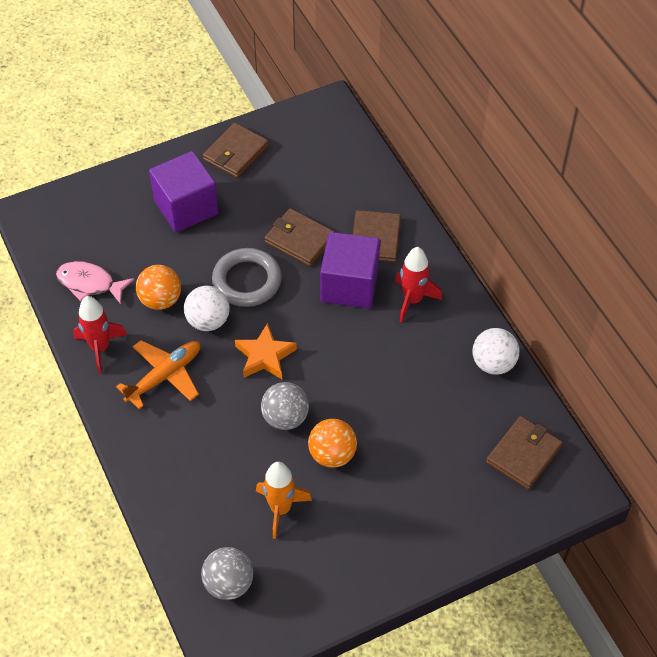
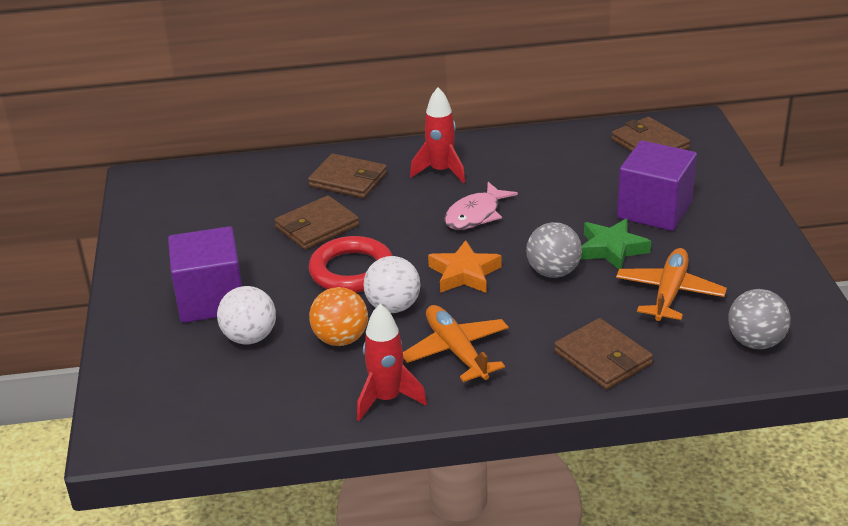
camera: 70 degrees left, 20 degrees down
(90, 284) = (278, 395): pink fish -> pink fish (476, 215)
(236, 153) = (156, 251): brown wallet -> brown wallet (602, 358)
(247, 281) = (351, 271): grey ring -> red ring
(280, 509) = (669, 293): orange rocket -> orange plane
(332, 454) = (612, 249): orange ball -> green star
(349, 285) = (399, 205): purple cube -> purple cube (654, 210)
(493, 363) = (541, 141): white ball -> white ball (250, 337)

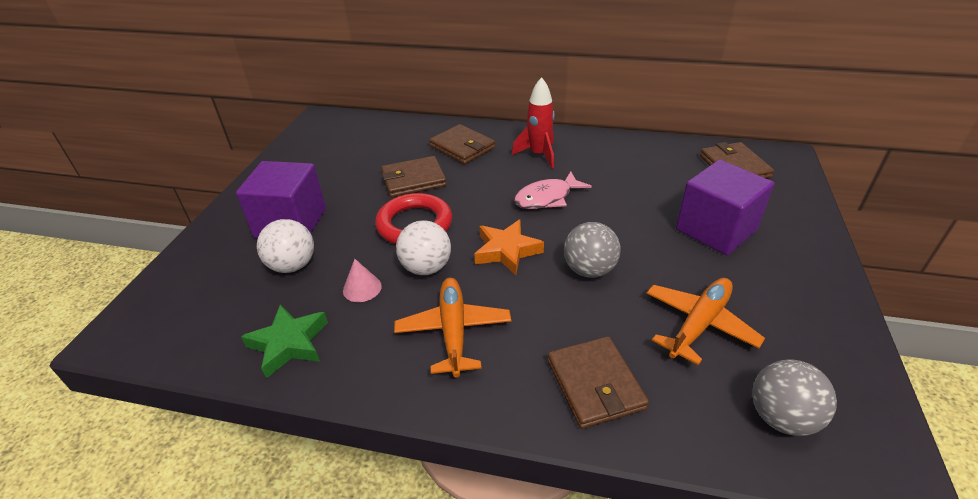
camera: 20 degrees right, 5 degrees up
(341, 339) = (362, 288): orange ball -> pink cone
(387, 399) = (358, 367): red rocket -> none
(612, 249) = (657, 260): green star -> green star (289, 344)

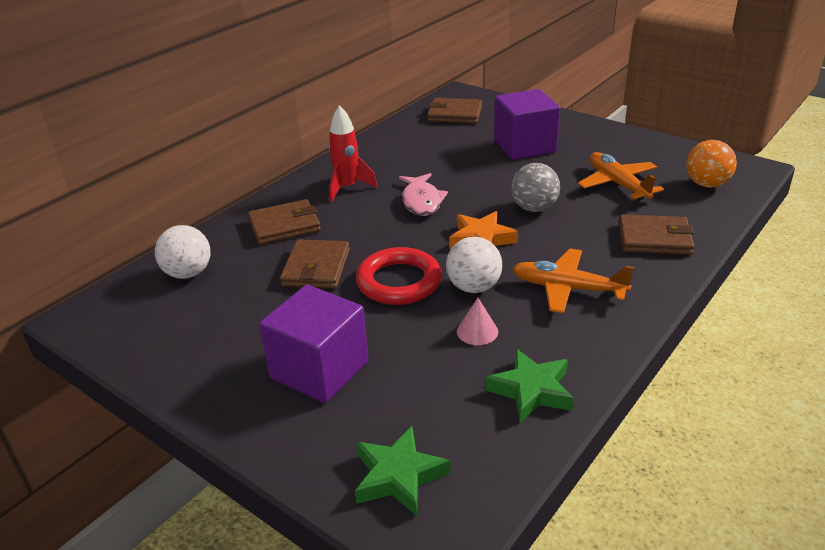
camera: 65 degrees left, 5 degrees down
(181, 296) = (398, 476): none -> green star
(292, 265) = (405, 376): white ball -> white ball (188, 273)
(781, 417) = (706, 184): grey ball -> orange ball

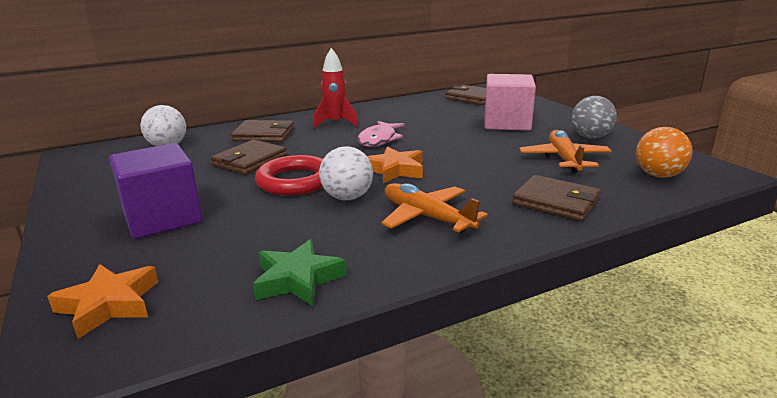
camera: 25 degrees right, 10 degrees down
(398, 476) = (109, 305): green star -> orange star
(477, 331) = (310, 226): pink cone -> none
(524, 146) = (507, 123): purple cube -> pink cube
(534, 208) = (465, 160): grey ball -> grey ball (590, 137)

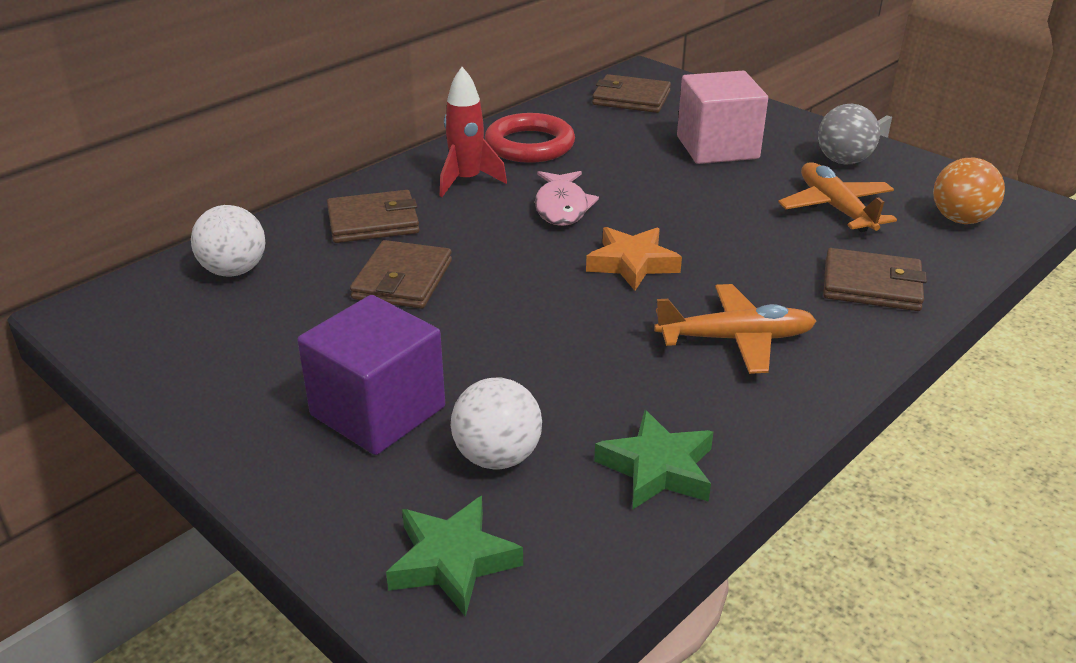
camera: 20 degrees left, 10 degrees up
(109, 305) = (452, 561): orange star -> green star
(295, 181) = (508, 308): red ring -> red ring (529, 145)
(347, 197) = (608, 325): white ball -> white ball (497, 457)
(426, 217) = (736, 339): orange plane -> orange plane turned 150 degrees clockwise

